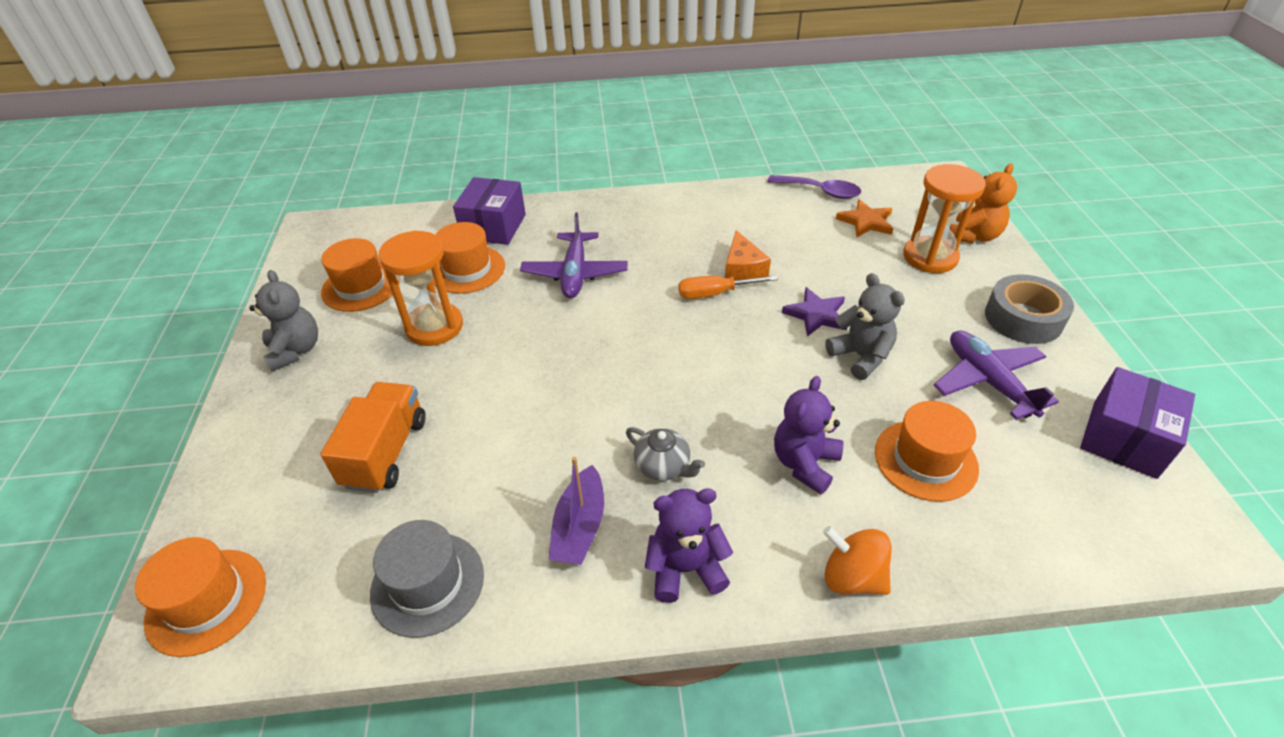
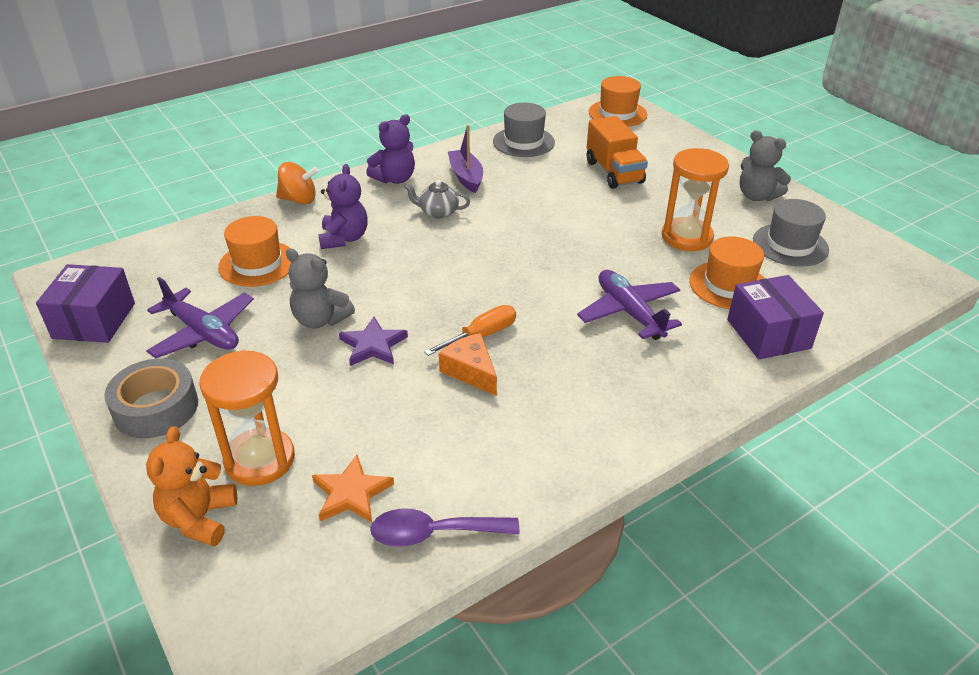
camera: 150 degrees right, 5 degrees down
(361, 286) = (790, 245): orange hat -> grey hat

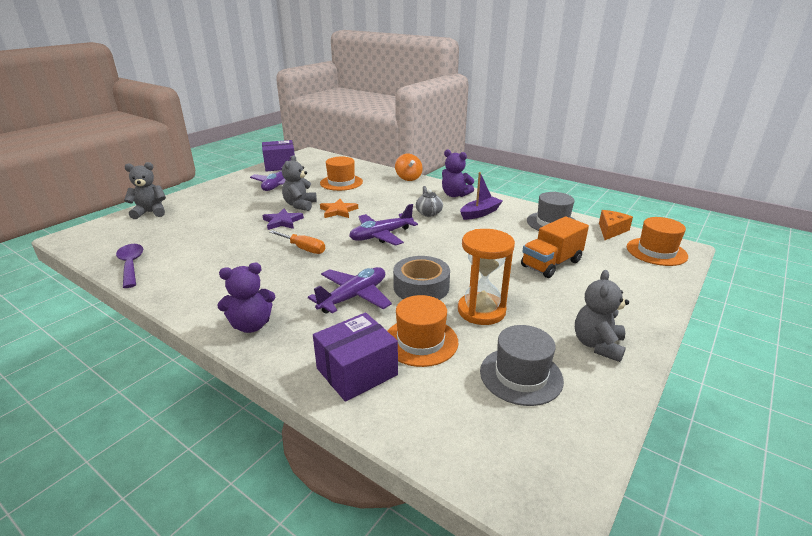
camera: 70 degrees right, 10 degrees down
(156, 408) = (222, 189): grey tape -> grey tape (421, 287)
(199, 518) = (150, 212): orange teddy bear -> grey teddy bear
(260, 459) = (188, 215): orange hourglass -> none
(344, 238) = (379, 195): purple teddy bear -> purple teddy bear (251, 325)
(351, 493) = (163, 239): orange star -> orange star (338, 211)
(471, 371) = (267, 251): orange cheese -> orange cheese (611, 230)
(482, 263) = (381, 235): none -> purple plane

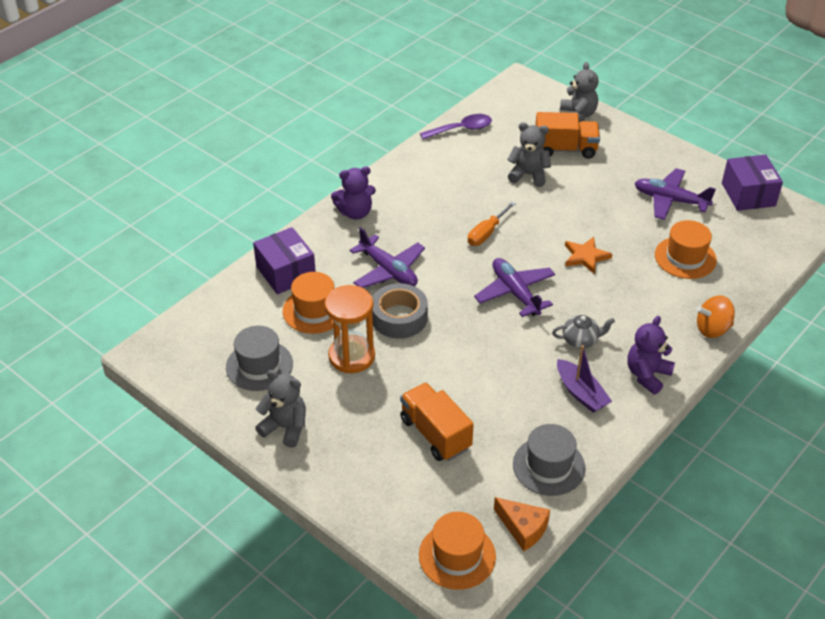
camera: 95 degrees right, 15 degrees up
(197, 217) = (565, 149): none -> orange truck
(251, 325) = (355, 212): purple teddy bear -> purple teddy bear turned 90 degrees counterclockwise
(282, 221) = (554, 213): purple star -> none
(300, 205) = (602, 223): grey teddy bear -> grey teddy bear (528, 175)

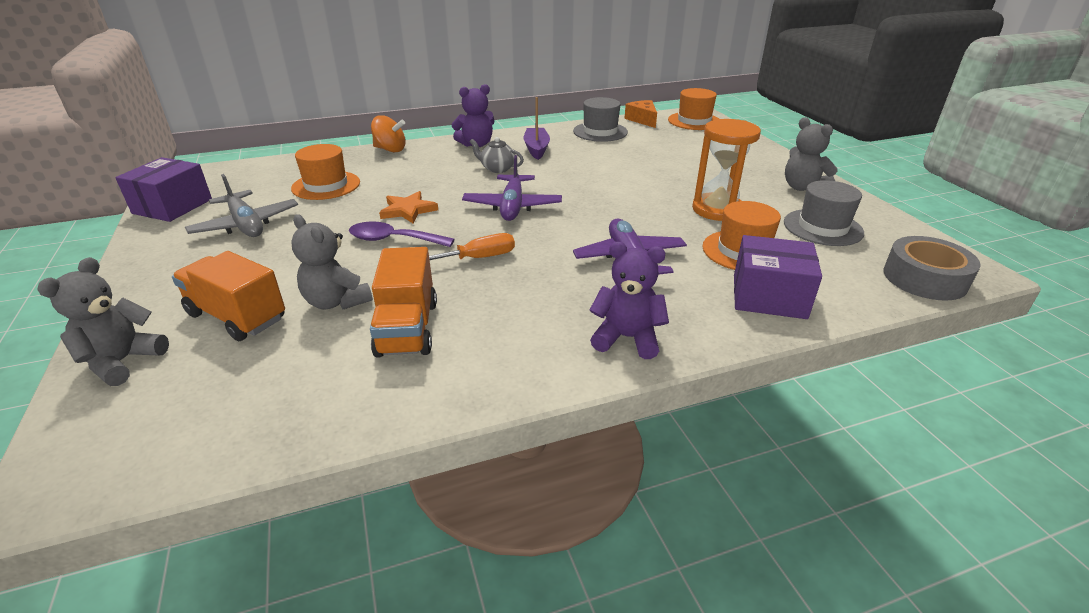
camera: 150 degrees left, 10 degrees down
(286, 272) = (769, 296): purple box -> purple box turned 75 degrees counterclockwise
(399, 318) = (648, 221): grey tape -> grey tape (924, 278)
(435, 434) = (670, 158): orange truck -> orange truck (407, 328)
(461, 129) = (318, 416): purple spoon -> purple spoon (393, 240)
(670, 200) = (246, 225): purple plane -> grey plane

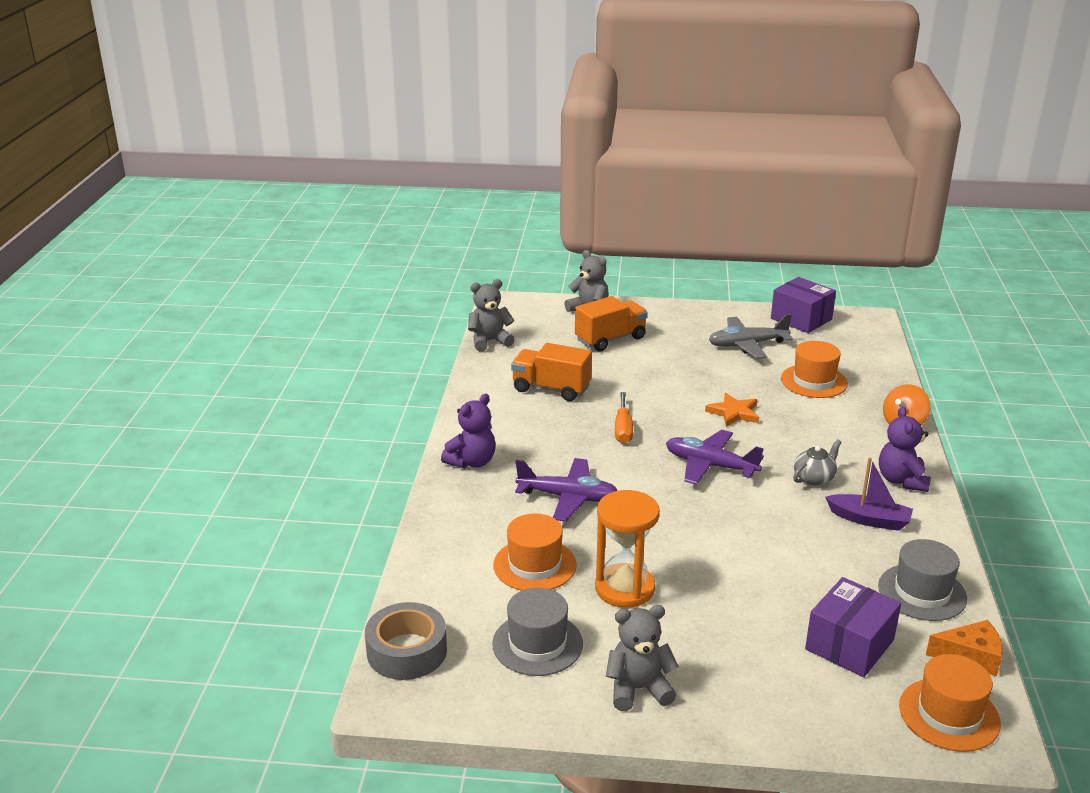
camera: 115 degrees right, 5 degrees down
(336, 302) = (603, 370): grey teddy bear -> grey teddy bear (489, 341)
(393, 240) = (680, 399): purple spoon -> none
(769, 296) = (461, 544): purple box -> purple box (849, 645)

